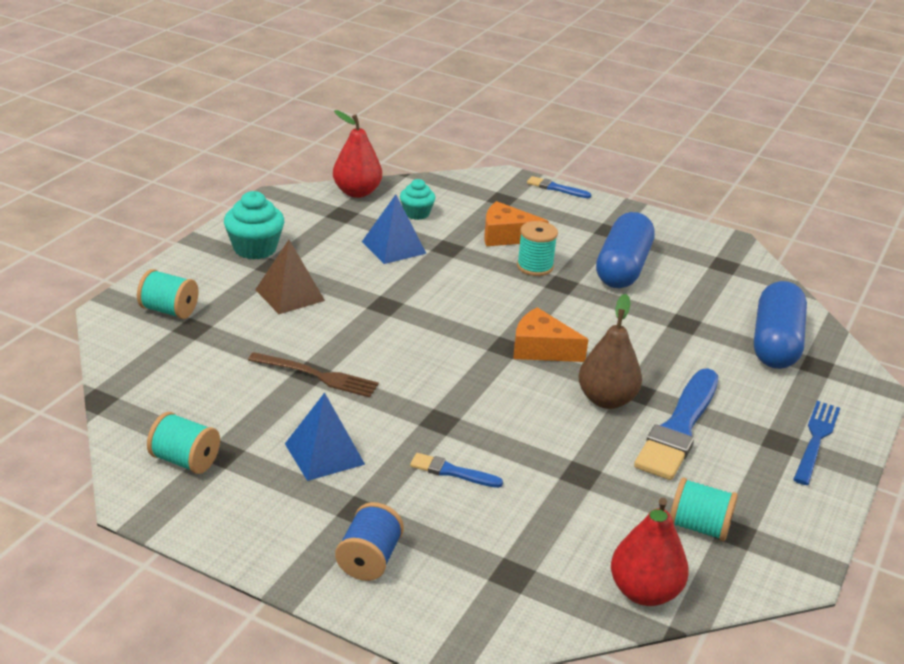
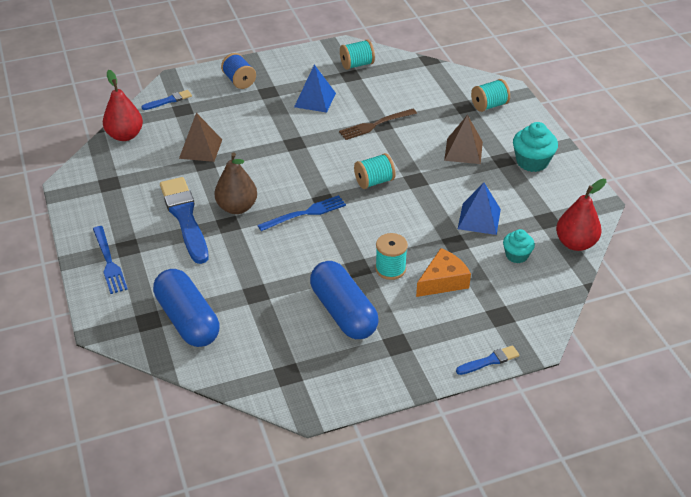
camera: 135 degrees right, 10 degrees up
(452, 472) = (256, 127): blue brush -> blue brush (168, 101)
(541, 349) = (305, 213): orange cheese -> blue fork
(561, 495) = (201, 149): none -> brown pyramid
(699, 527) = (127, 175): turquoise spool -> turquoise spool (374, 181)

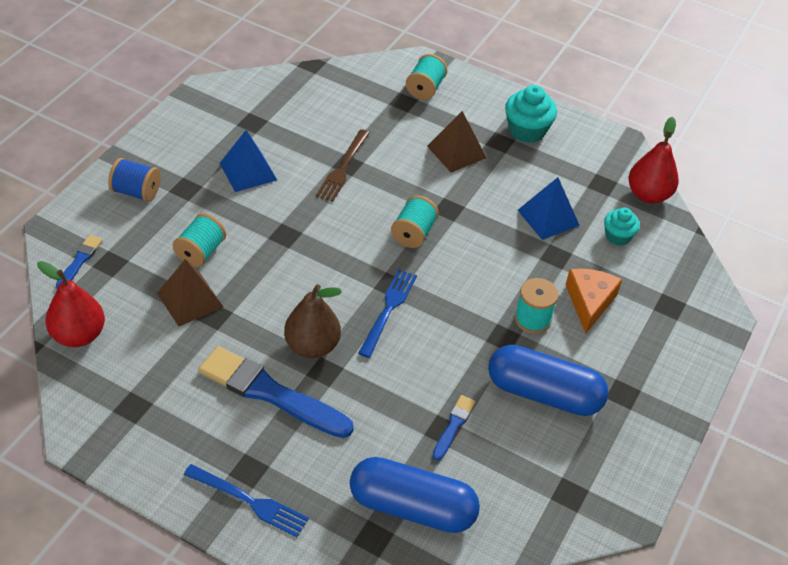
camera: 45 degrees left, 5 degrees up
(357, 65) = (245, 106): turquoise spool -> turquoise spool (200, 252)
(489, 361) = (709, 357): blue brush -> blue brush (453, 426)

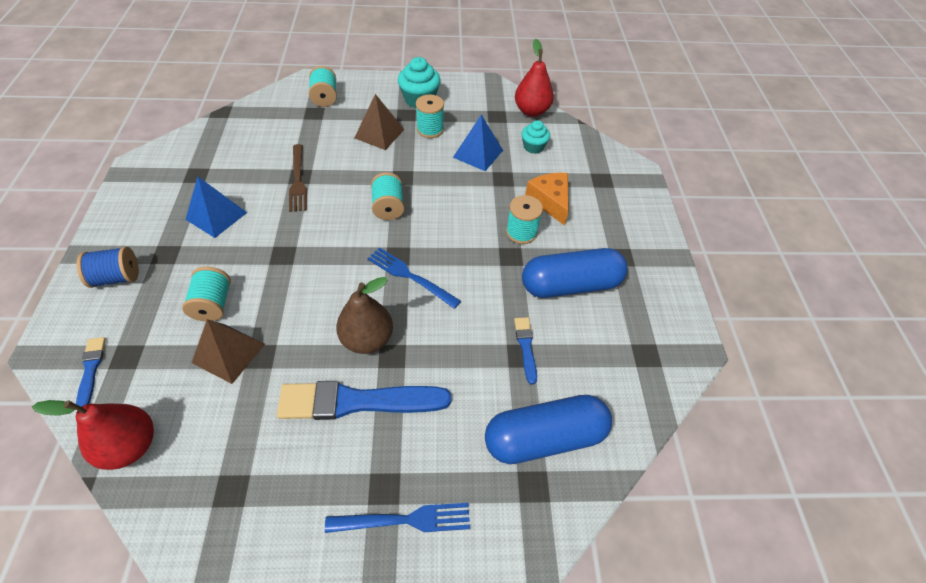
camera: 30 degrees left, 5 degrees up
(388, 309) = (409, 276): blue fork -> blue fork turned 45 degrees counterclockwise
(514, 169) = (430, 129): none -> turquoise spool

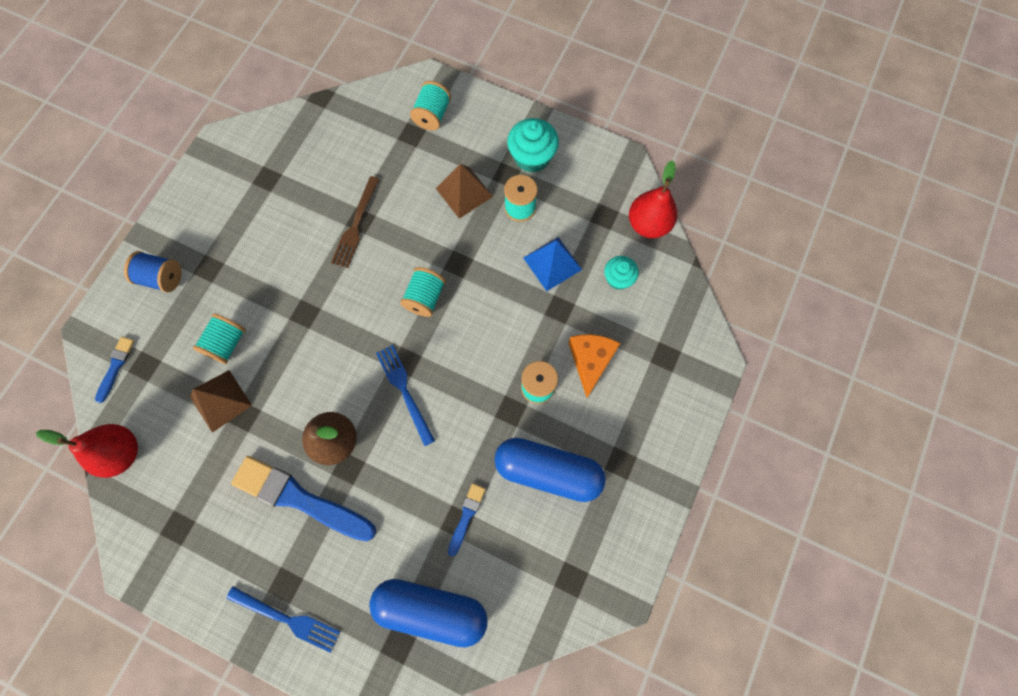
camera: 30 degrees right, 20 degrees up
(216, 216) = (266, 240): blue pyramid -> none

